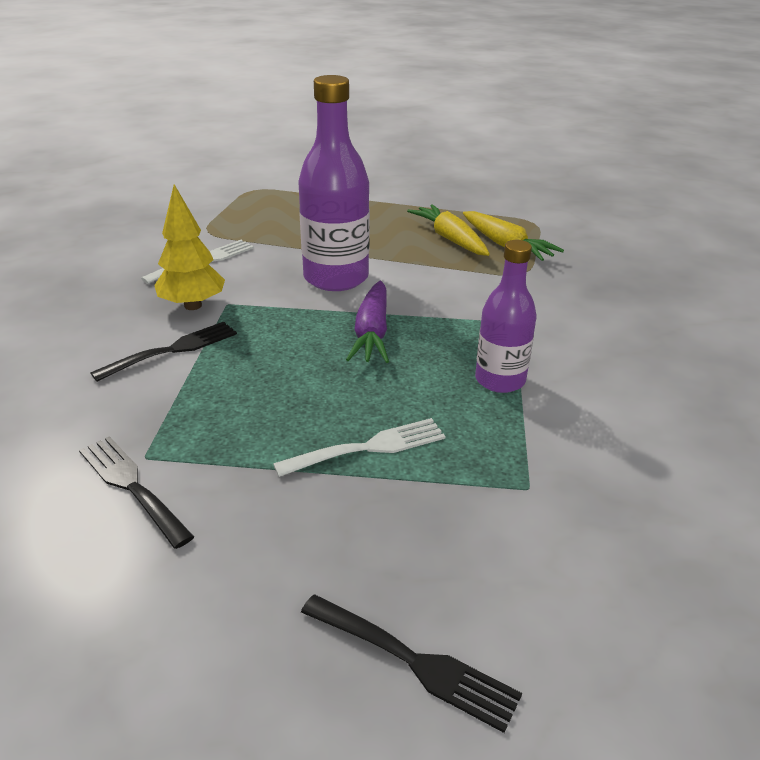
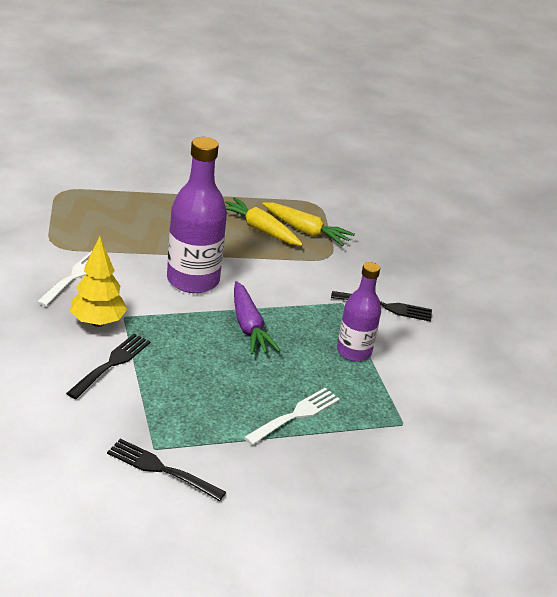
camera: 25 degrees left, 0 degrees up
(415, 662) = (387, 531): black fork -> black fork (386, 307)

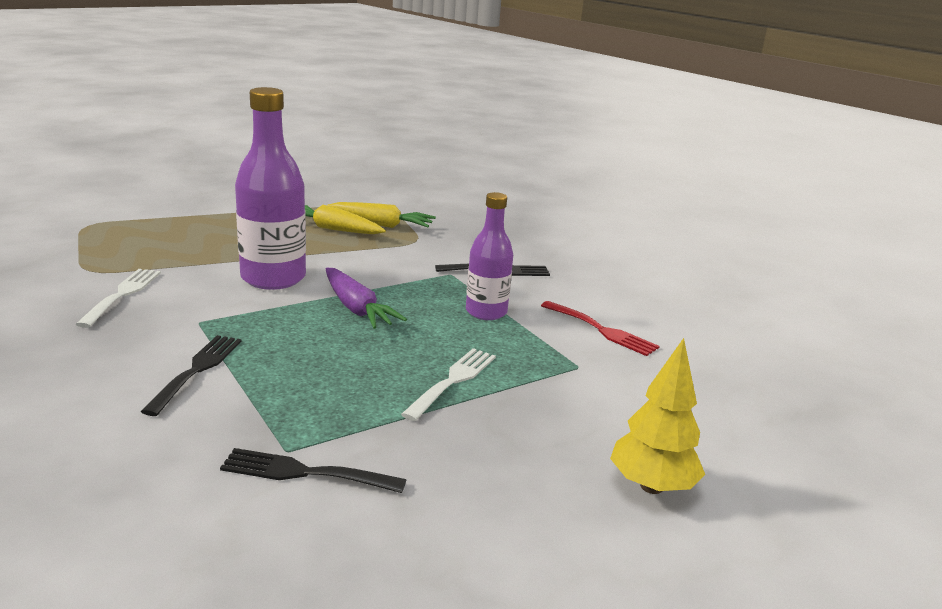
camera: 15 degrees left, 10 degrees down
(97, 322) = (165, 332): yellow tree -> yellow tree (651, 486)
(444, 391) = (602, 330): none -> red fork

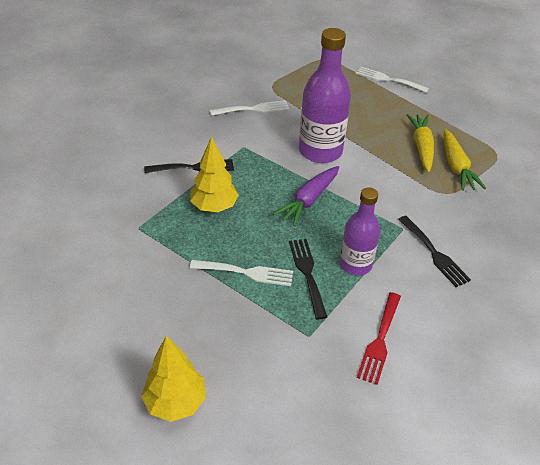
camera: 70 degrees right, 20 degrees up
(190, 208) = (388, 79): none -> white fork
(304, 374) = (214, 207): none -> yellow tree
(305, 473) = (122, 241): black fork -> black fork (307, 273)

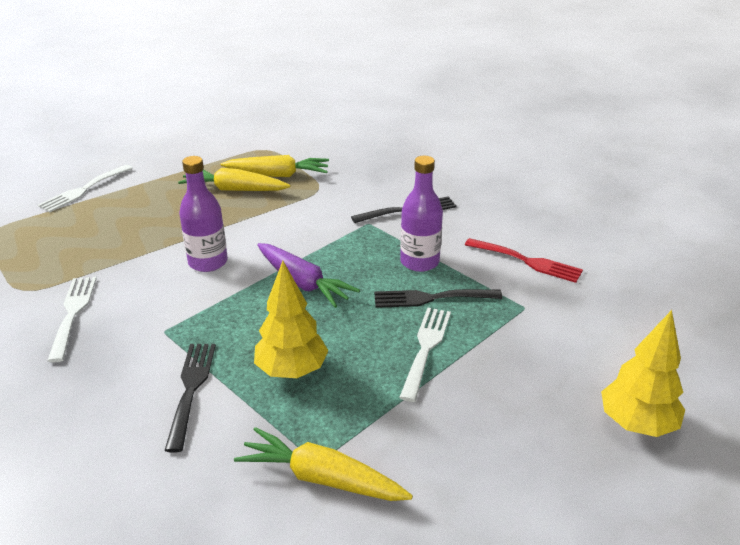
camera: 80 degrees left, 10 degrees down
(125, 231) = (322, 478): none -> yellow carrot
(320, 151) = (208, 262): purple bottle -> purple bottle, size x0.63

